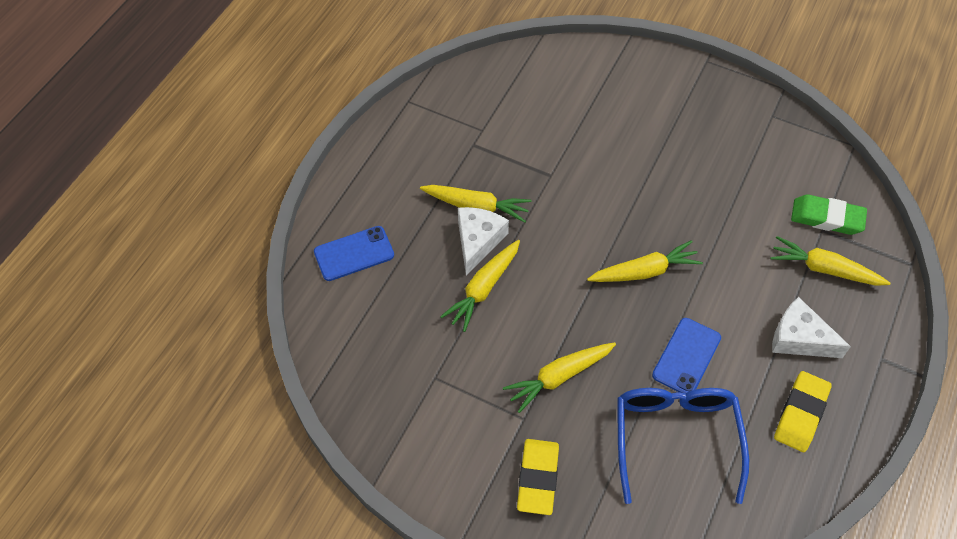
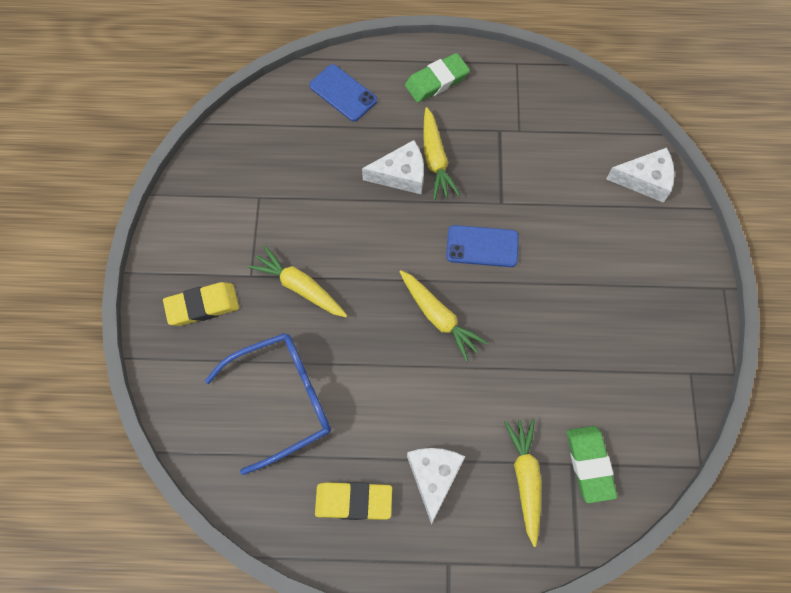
camera: 65 degrees right, 10 degrees up
(389, 170) = (436, 81): none -> green eraser
(483, 289) = (357, 198): yellow carrot -> none
(582, 65) = (644, 180): none -> white cheese
(686, 356) = (367, 382): blue phone -> blue phone (482, 246)

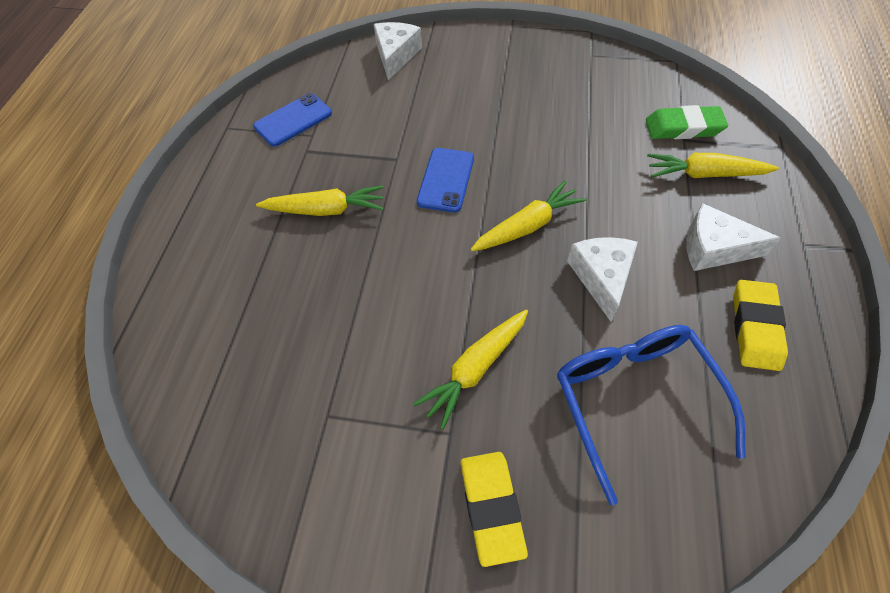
camera: 80 degrees left, 10 degrees down
(343, 93) = (196, 297): blue phone -> blue phone (293, 120)
(401, 175) = (337, 244): white cheese -> white cheese (602, 277)
(436, 81) = (219, 198): green eraser -> none

